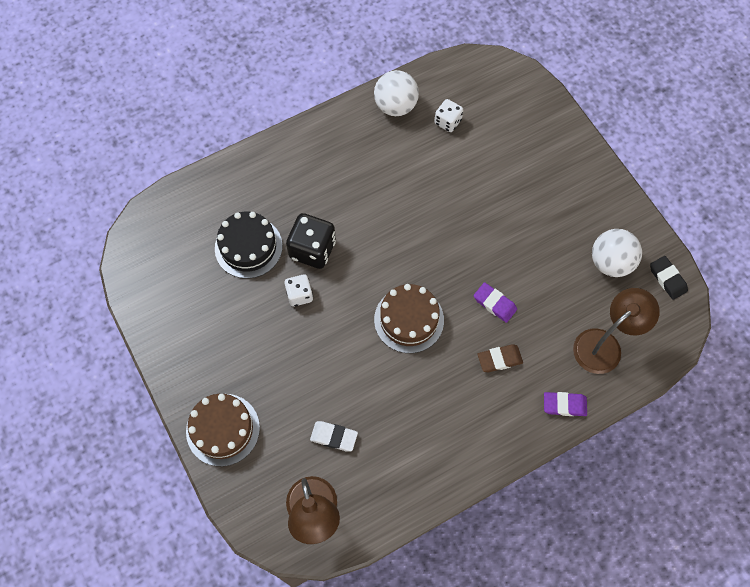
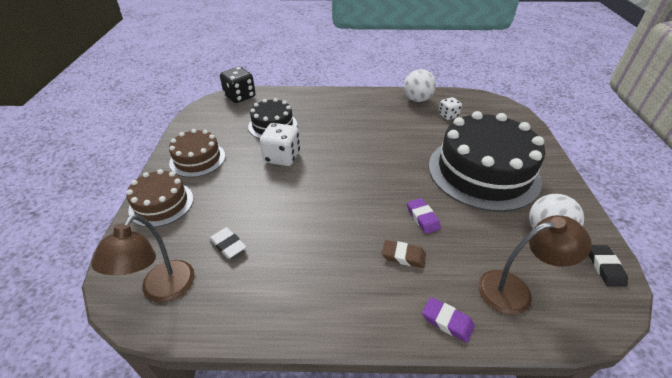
camera: 30 degrees right, 25 degrees down
(299, 295) = (282, 157): white dice -> white dice, size x1.68
(312, 249) = (310, 140): black dice -> black dice (240, 96)
(409, 320) = (346, 199): brown cake -> brown cake (197, 159)
(525, 206) = (483, 172): none -> black cake

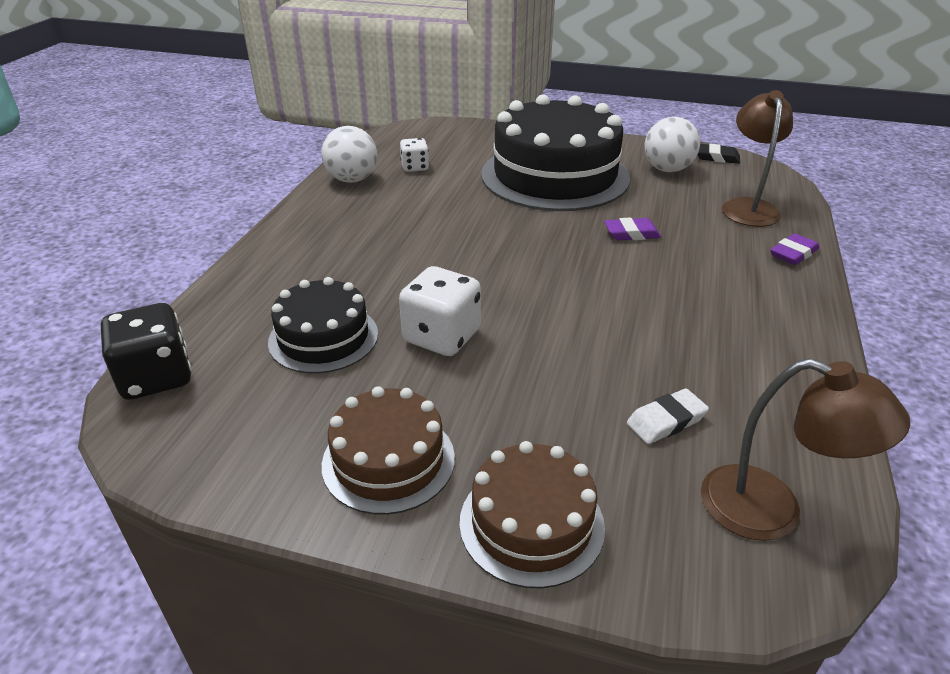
camera: 75 degrees left, 5 degrees down
(403, 256) = (698, 260): brown eraser -> none

